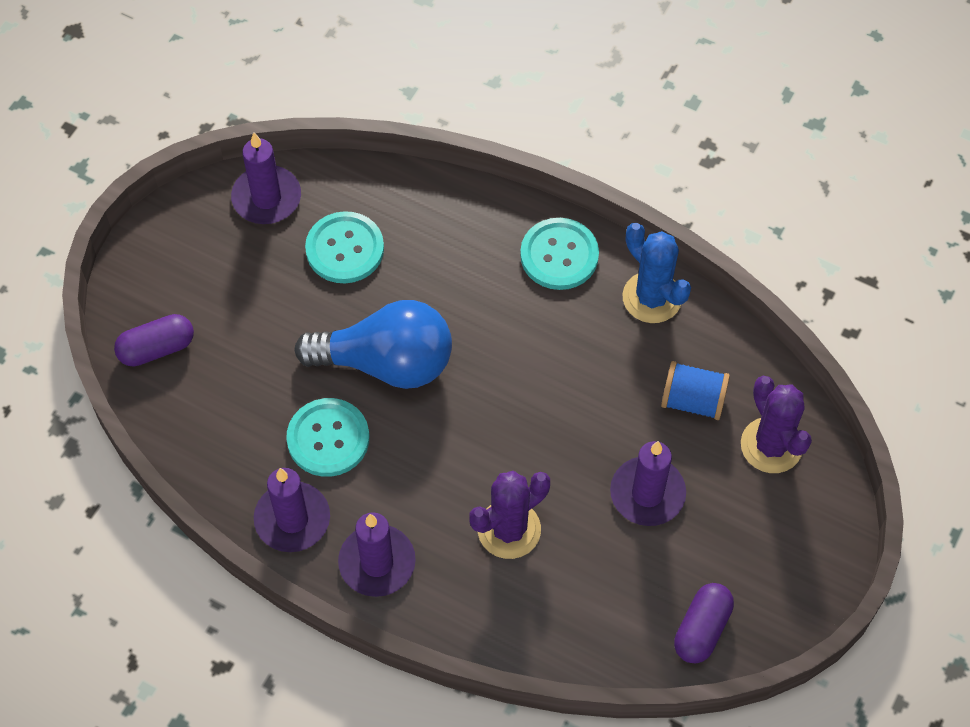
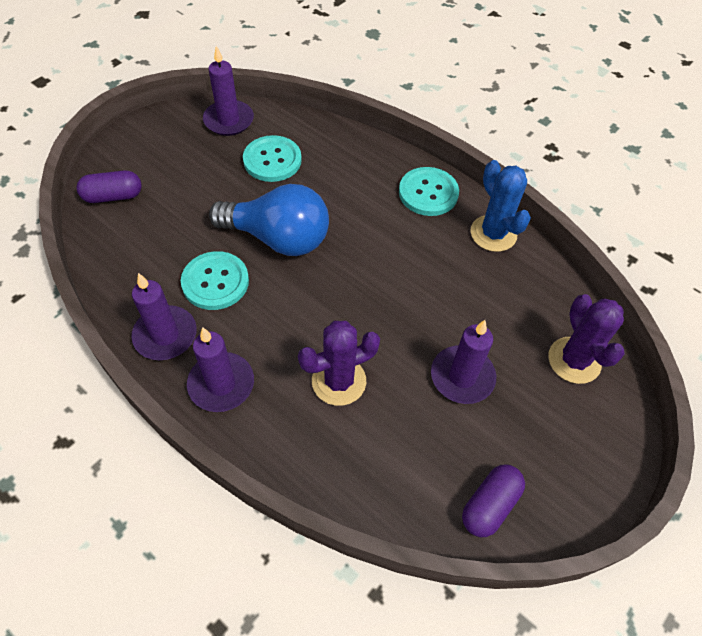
camera: 10 degrees right, 5 degrees down
(693, 400) = (513, 313): blue spool -> none

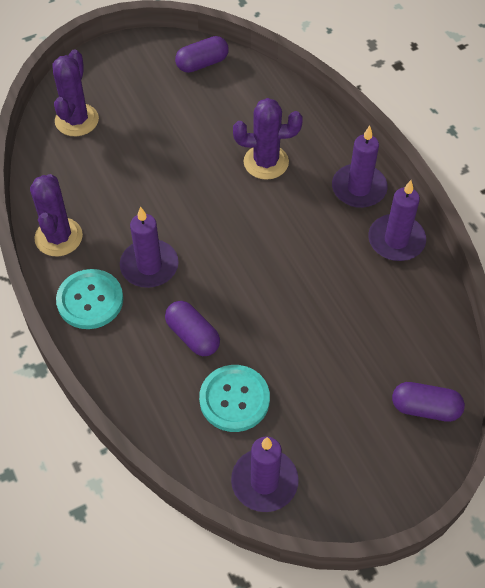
camera: 155 degrees left, 0 degrees up
(215, 282) = (340, 274): turquoise button -> none
(278, 238) = (265, 299): blue light bulb -> none
(327, 192) = (192, 336): none -> purple capsule
(462, 377) = (170, 136): purple candle -> purple candle (149, 266)
(493, 233) = (58, 237): blue cactus -> purple cactus

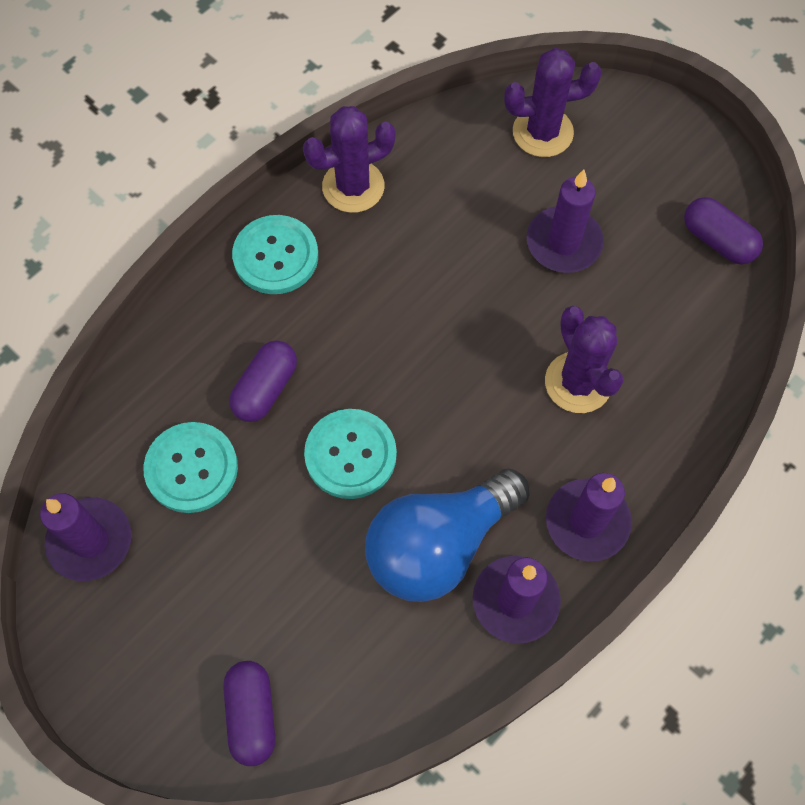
camera: 70 degrees right, 10 degrees up
(149, 266) = (350, 302): purple candle -> purple candle (563, 242)
(264, 299) = (350, 455): none -> turquoise button
(345, 269) = (439, 544): none -> blue light bulb

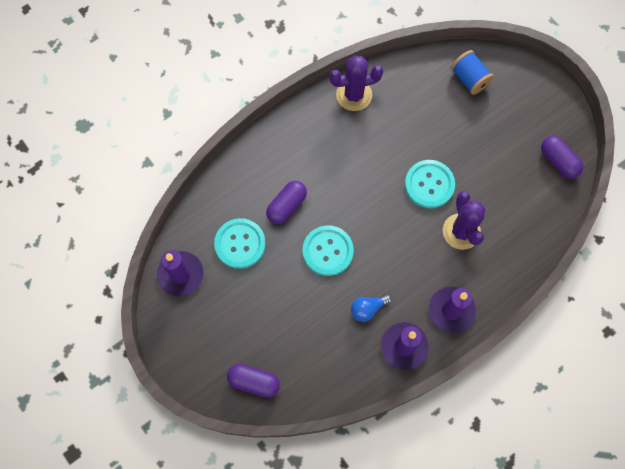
camera: 10 degrees right, 5 degrees up
(252, 715) = (254, 381): purple capsule -> purple capsule turned 75 degrees counterclockwise
(276, 256) = (303, 130): turquoise button -> turquoise button (429, 184)
(439, 544) = (367, 309): blue light bulb -> blue light bulb, size x0.43
(542, 132) = (469, 79): purple cactus -> blue spool
(563, 242) = (469, 148): purple candle -> none

